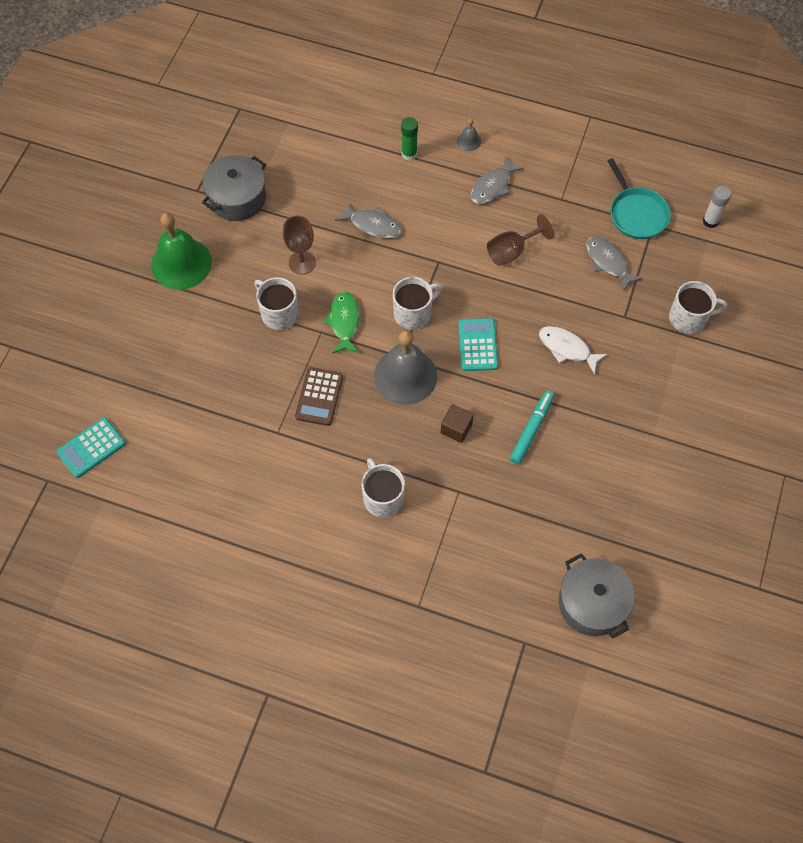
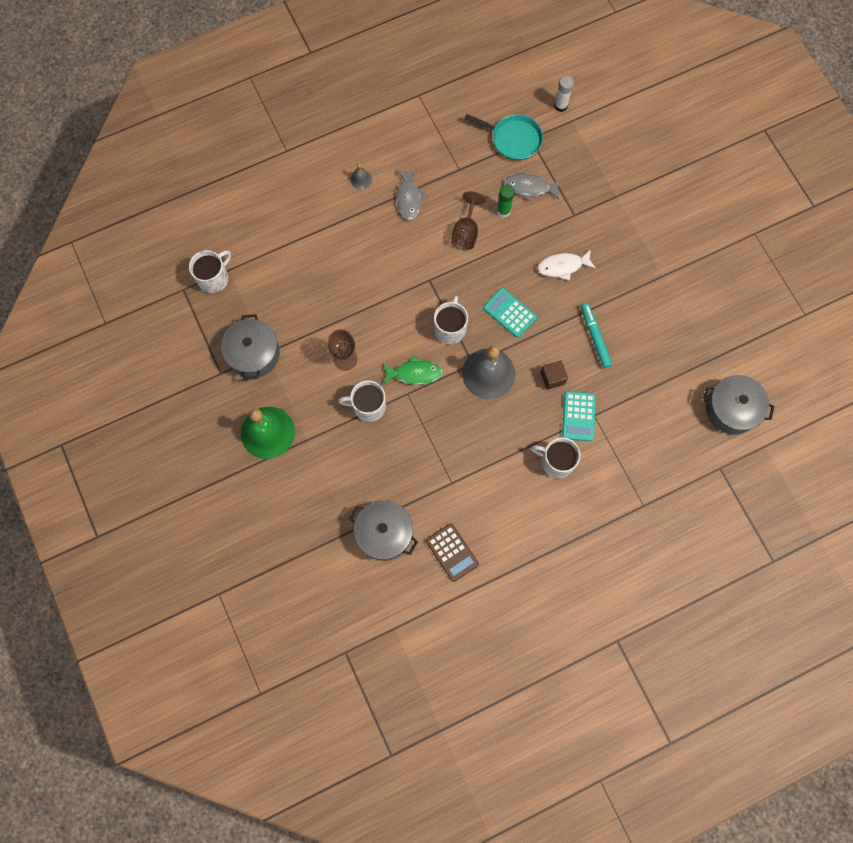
camera: 45 degrees left, 10 degrees up
(91, 448) = (349, 605): turquoise calculator -> turquoise calculator (578, 416)
(180, 420) = (384, 533): none -> grey pot
(319, 397) = (452, 436): brown calculator -> brown calculator (452, 552)
(344, 322) = (414, 373): green fish -> green fish turned 135 degrees clockwise
(372, 225) = (362, 292): grey fish -> none
(409, 154) = (332, 222): green glue stick -> green glue stick (503, 211)
(689, 318) = (611, 182): white mug -> white mug (214, 278)

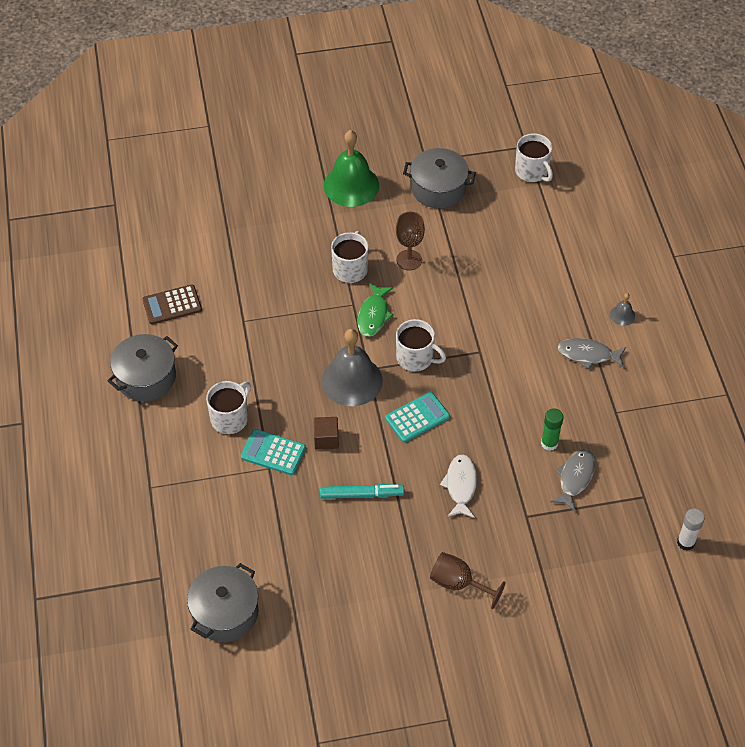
camera: 105 degrees right, 20 degrees down
(384, 533) = (214, 255): grey pot -> grey pot (146, 377)
(466, 232) = (530, 399): brown goblet -> brown goblet (458, 583)
(513, 139) = (646, 478): turquoise pan -> none

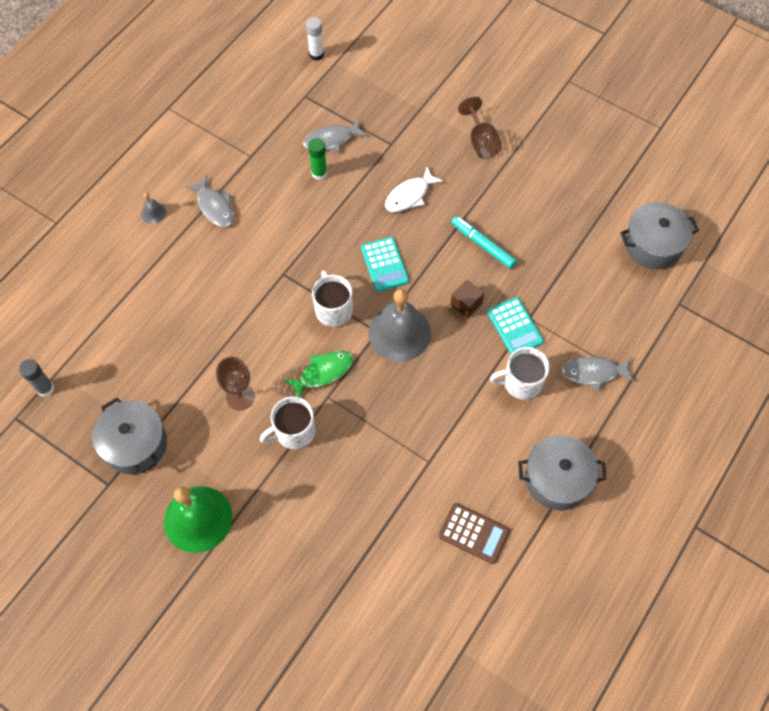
camera: 135 degrees left, 10 degrees up
(183, 467) = (593, 372): none -> grey fish
(417, 417) = (384, 264): turquoise calculator -> turquoise calculator turned 120 degrees counterclockwise
(532, 171) = (45, 388): white mug -> grey glue stick

